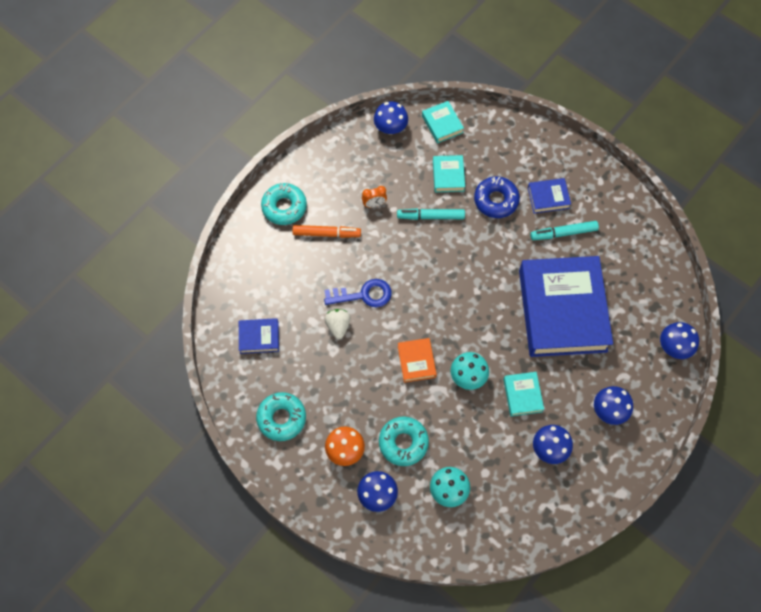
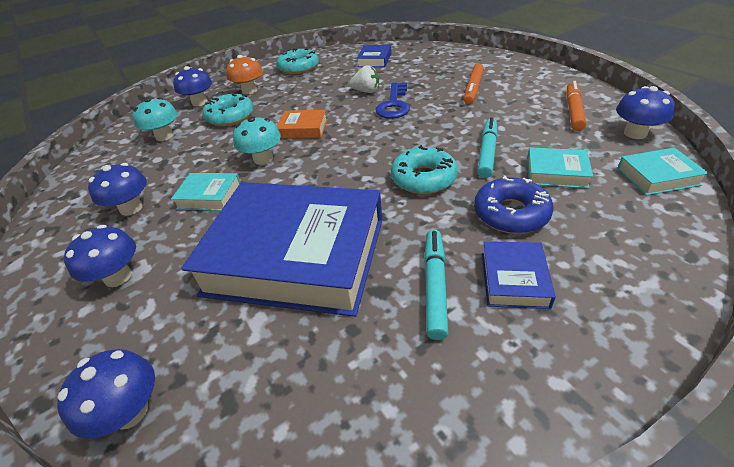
camera: 110 degrees right, 25 degrees down
(284, 207) = (508, 70): turquoise donut -> turquoise donut (423, 178)
(361, 161) = (573, 111): none -> orange marker
(374, 204) = (509, 116): orange clock -> none

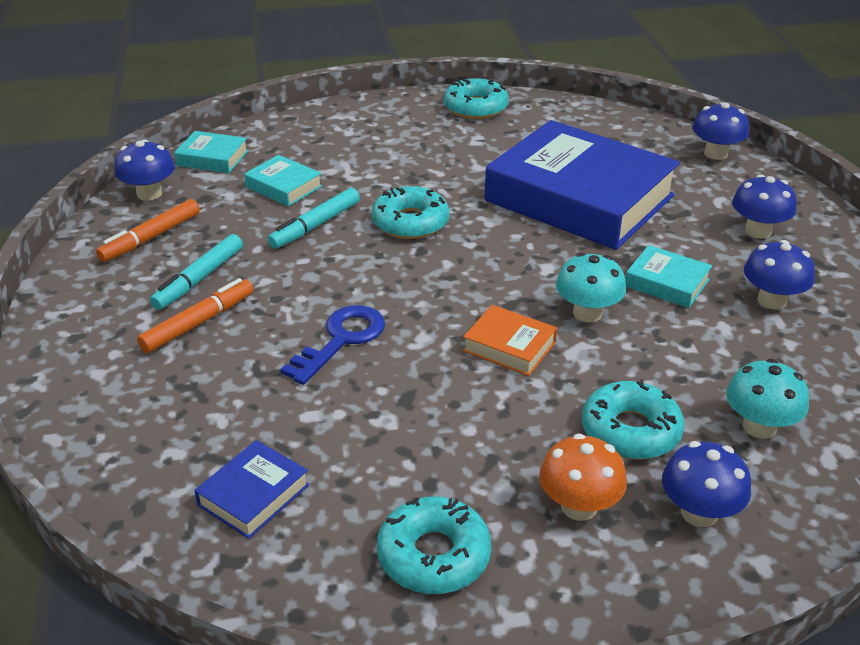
camera: 160 degrees left, 5 degrees down
(366, 91) = (355, 392): white strawberry -> none
(435, 286) = (478, 151): turquoise marker -> turquoise marker (199, 279)
(511, 213) = (369, 172): blue donut -> none
(511, 386) = (475, 108): none -> turquoise donut
(514, 279) = (420, 139): blue book -> none

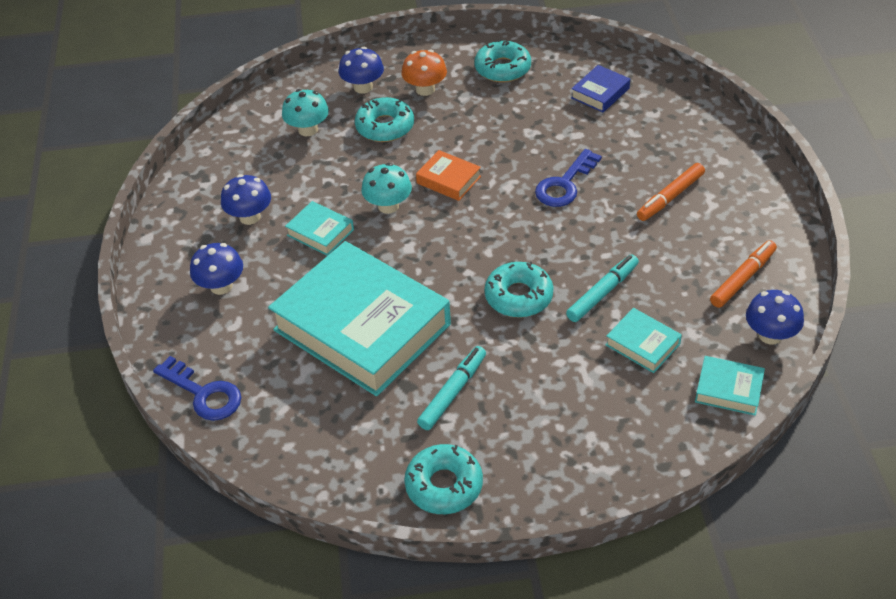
camera: 175 degrees left, 10 degrees up
(199, 279) = (684, 235): turquoise marker -> turquoise marker (453, 392)
(579, 198) = (362, 327): blue book -> turquoise book
(715, 154) = (204, 394): blue mushroom -> blue key

